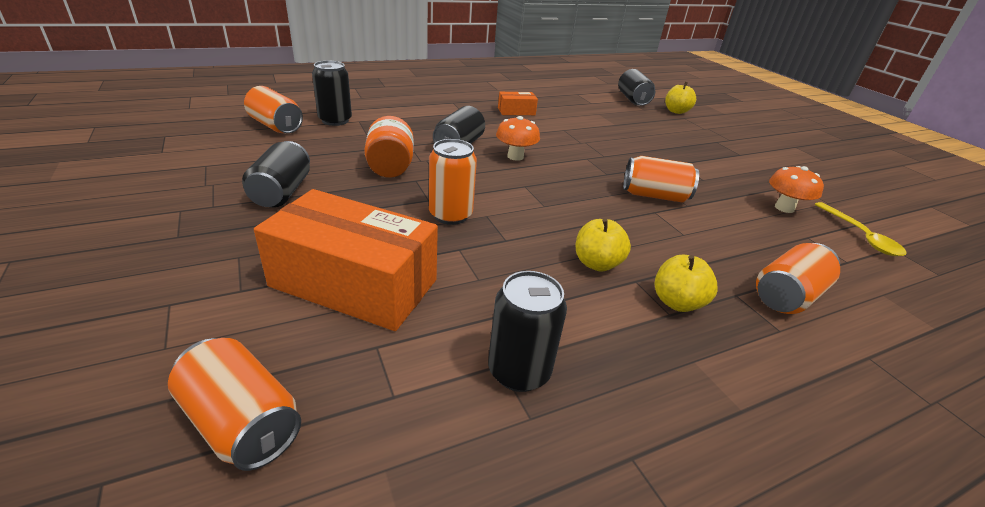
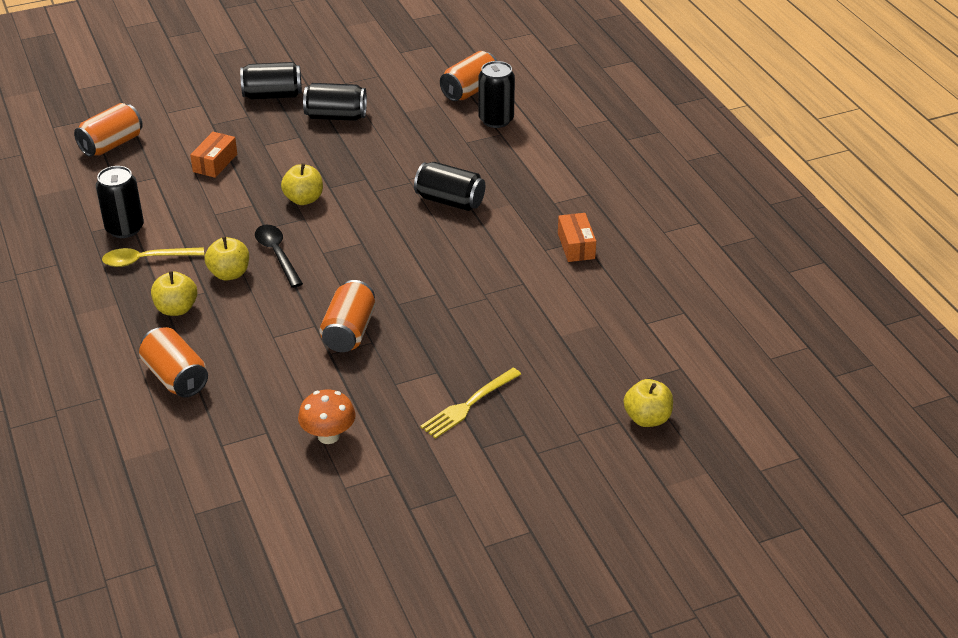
camera: 95 degrees right, 5 degrees up
(354, 283) = (215, 163): orange box -> orange box, size x0.46
(390, 168) = (389, 163): orange jar -> none
(450, 215) = (304, 199): orange can -> yellow apple
(515, 156) = (430, 239): orange mushroom -> none
(553, 232) = (277, 254): none -> black spoon
(633, 99) = (686, 375): black can -> black can (272, 95)
(704, 155) = (469, 405): none -> yellow fork
(860, 236) = (268, 481): yellow spoon -> yellow spoon (146, 260)

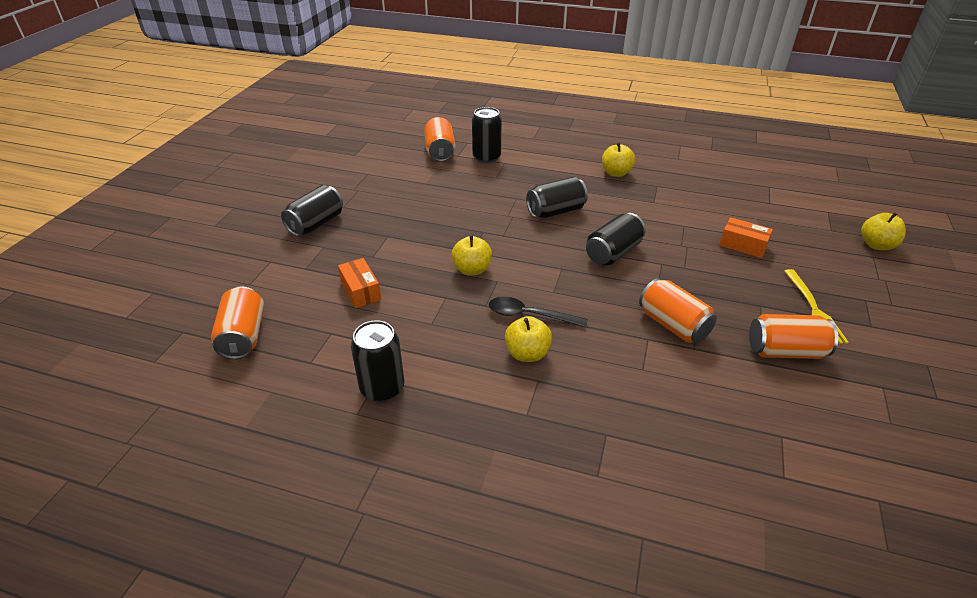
camera: 50 degrees left, 0 degrees up
(146, 260) = (448, 396): yellow spoon -> none
(176, 309) = (545, 411): yellow apple -> yellow apple (616, 173)
(176, 377) = (653, 461): orange can -> orange can (785, 351)
(328, 436) = (811, 400): orange mushroom -> none
(336, 116) = (388, 210): black can -> black can (613, 253)
(576, 246) = (662, 190): orange box -> orange box (743, 245)

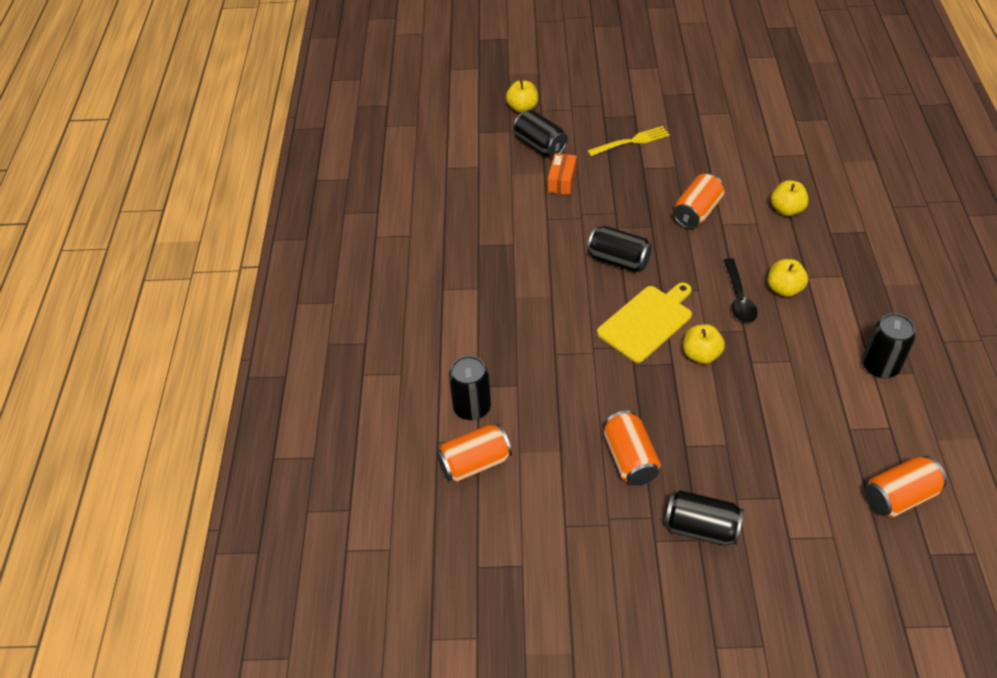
camera: 105 degrees left, 10 degrees up
(361, 291) = (783, 431): orange box -> none
(527, 250) = (647, 321): none -> yellow cutting board
(556, 211) = (567, 315): black can -> black can (540, 145)
(616, 173) = (464, 280): yellow apple -> yellow apple (786, 210)
(785, 351) = (690, 155): orange can -> orange can (629, 458)

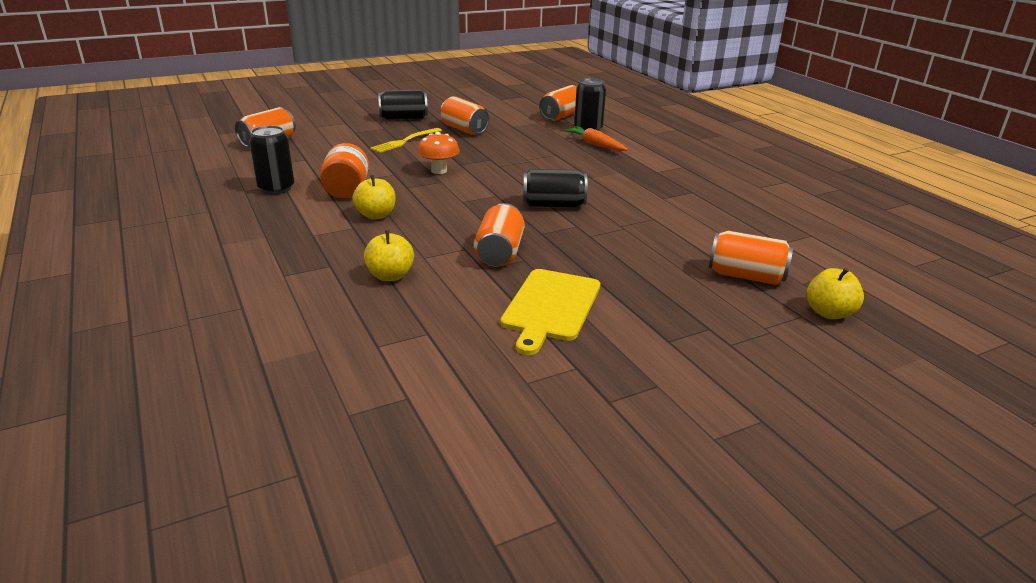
camera: 150 degrees right, 20 degrees down
(494, 364) = (595, 144): none -> orange carrot
(540, 145) = (746, 276): black can -> orange can
(562, 180) = (677, 249): orange box -> none
(631, 141) = (640, 305): yellow fork -> yellow fork (405, 141)
(647, 321) = (496, 178): yellow cutting board -> yellow cutting board (550, 307)
(701, 355) = (439, 171): yellow apple -> orange mushroom
(739, 298) = (420, 203): black spoon -> none
(807, 340) = (346, 191): none -> orange jar

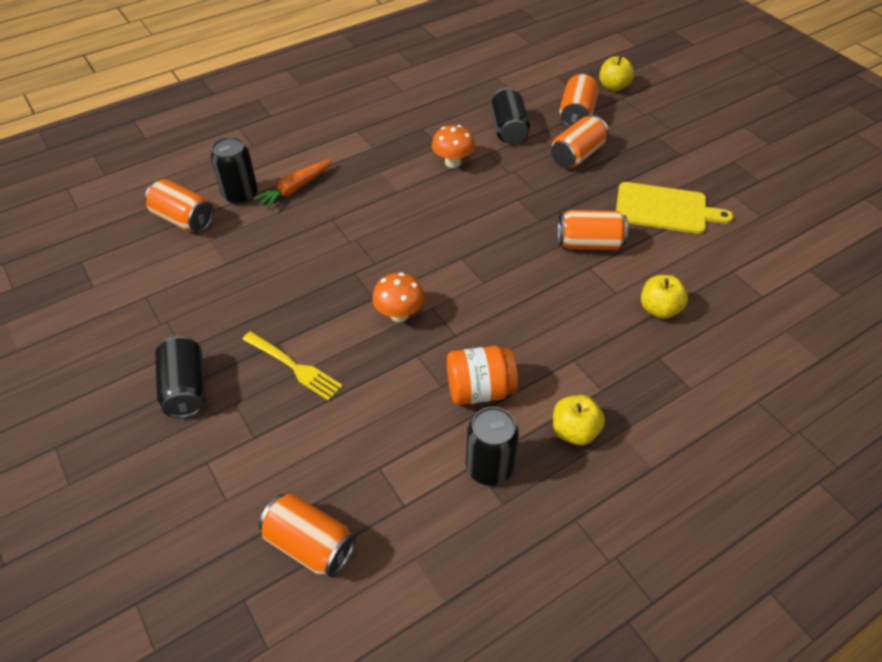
camera: 95 degrees left, 20 degrees up
(376, 215) = (539, 346): yellow apple -> yellow apple (574, 431)
(464, 129) = (241, 310): orange can -> orange can (577, 155)
(553, 205) = (476, 215): black can -> black can (508, 129)
(636, 201) = (453, 162): none -> orange mushroom

